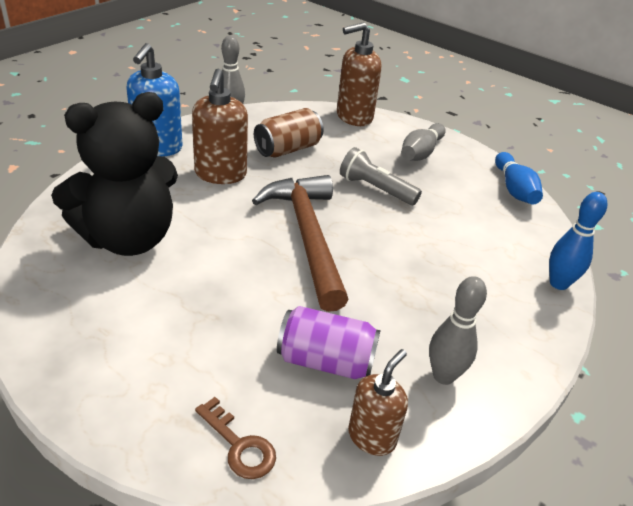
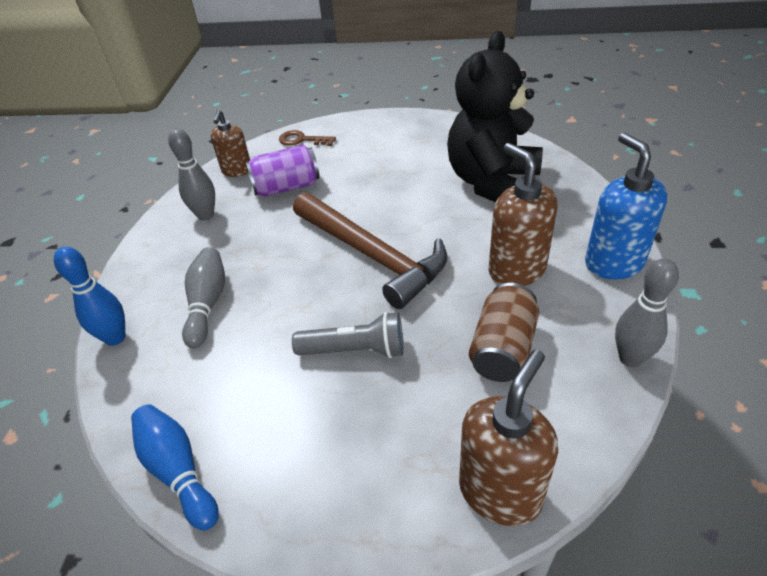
camera: 155 degrees right, 5 degrees up
(421, 153) = (343, 466): grey bowling pin -> grey bowling pin (207, 304)

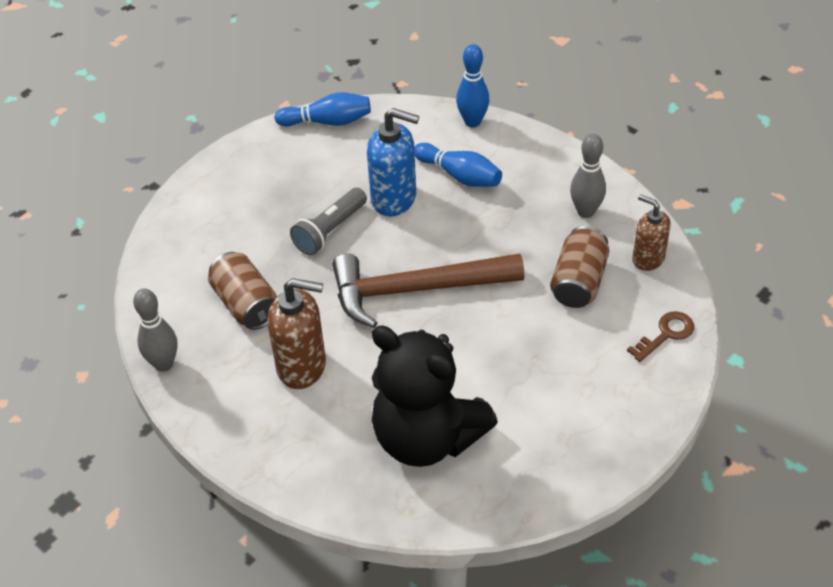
camera: 125 degrees right, 5 degrees up
(207, 304) = (459, 175): grey bowling pin -> blue bowling pin
(286, 187) = (579, 282): purple can -> brown can
(492, 182) = (427, 437): black teddy bear -> black teddy bear turned 150 degrees clockwise
(500, 492) = (168, 238): brown soap dispenser -> none
(613, 263) = (240, 434): blue soap dispenser -> blue soap dispenser (394, 199)

